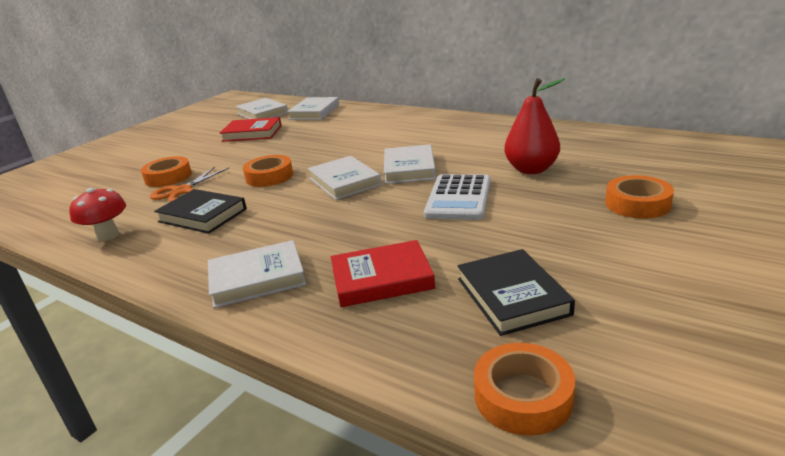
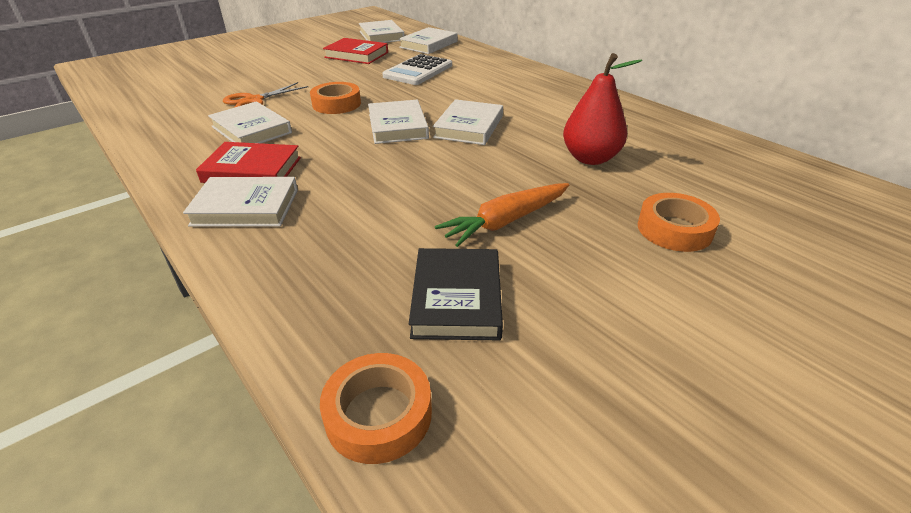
camera: 15 degrees right, 10 degrees up
(108, 235) = (164, 129): red mushroom -> none
(168, 177) = (254, 84): orange tape -> none
(202, 215) = (251, 130): black book -> white book
(382, 279) = (350, 240): red book -> red book (252, 170)
(459, 198) = (491, 172): white calculator -> white calculator (418, 71)
(503, 231) = (506, 221): none -> orange carrot

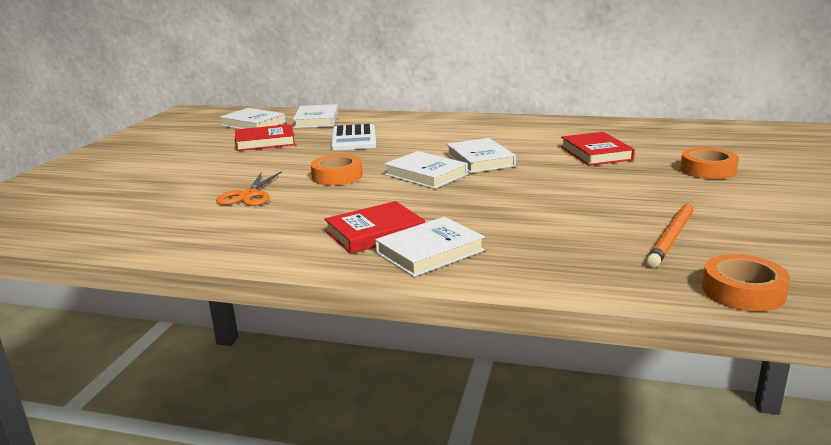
camera: 35 degrees left, 15 degrees down
(251, 130) = (303, 212): white book -> none
(457, 298) = (672, 237): black book -> orange pencil
(506, 221) = (618, 197): orange carrot -> none
(590, 158) = (596, 153): red pear -> red book

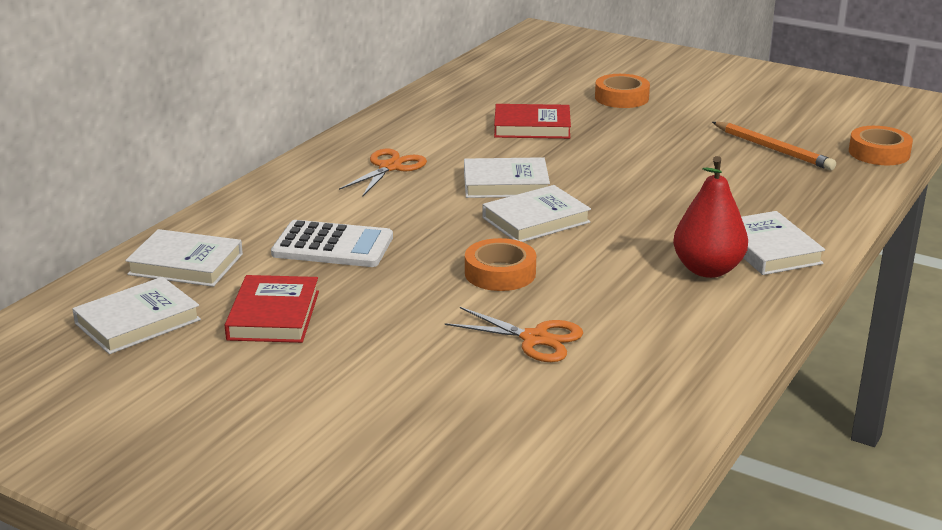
camera: 75 degrees left, 5 degrees up
(375, 233) = (707, 270): red book -> red pear
(476, 133) = (390, 167): none -> orange scissors

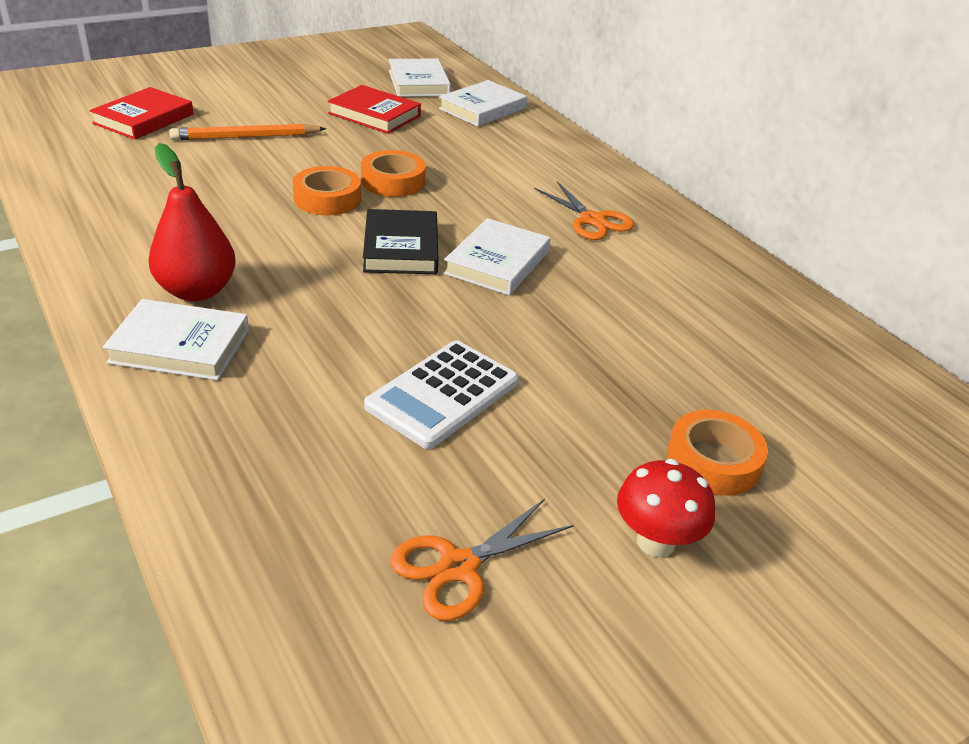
camera: 115 degrees right, 10 degrees up
(333, 246) = (454, 156): white calculator -> white calculator (443, 394)
(532, 127) = (645, 337): red book -> red book (144, 119)
(535, 339) = (217, 177): orange scissors -> orange scissors (458, 567)
(536, 220) = (401, 248): white book -> black book
(698, 101) = (656, 542): none -> red mushroom
(773, 149) = (407, 512): orange pencil -> orange pencil (245, 137)
(879, 153) = (281, 636): orange tape -> orange tape (393, 181)

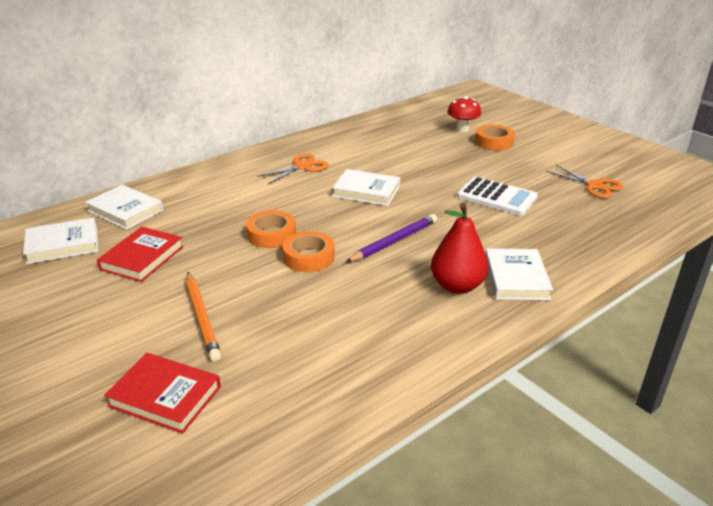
camera: 95 degrees left, 5 degrees down
(337, 262) = (394, 241): none -> purple pencil
(401, 248) = (365, 222): black book -> none
(656, 542) = (547, 152): red mushroom -> red mushroom (462, 129)

